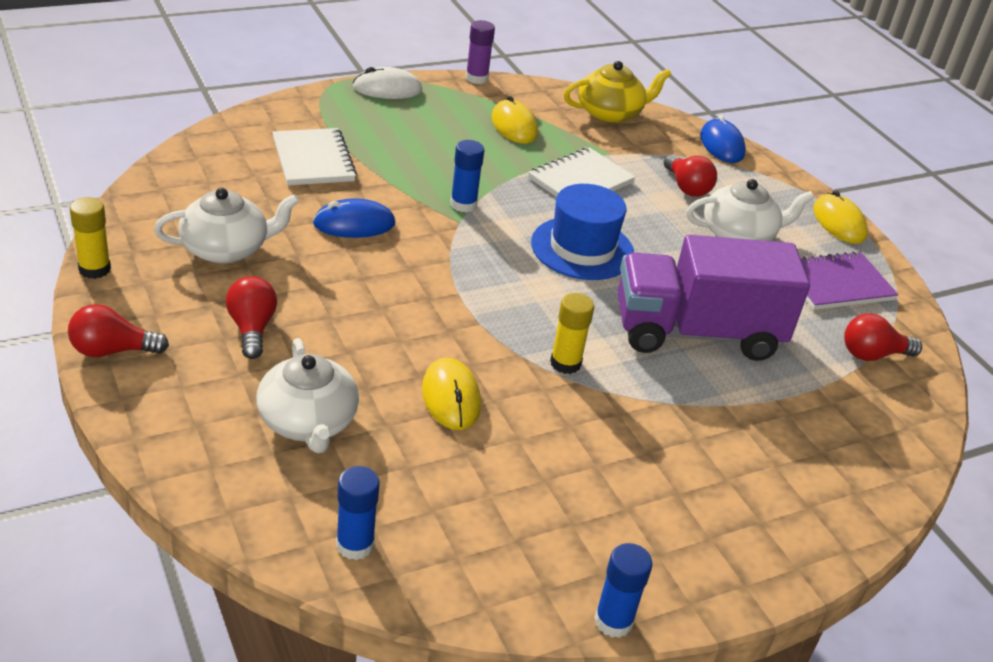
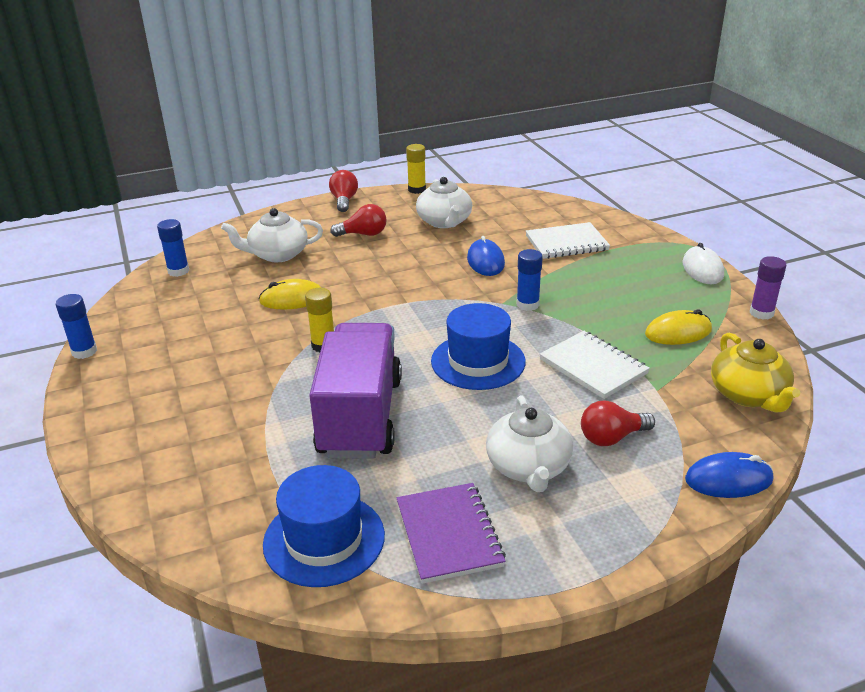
camera: 100 degrees right, 5 degrees down
(839, 222) = (583, 565): yellow mouse -> none
(872, 354) = (324, 539): red light bulb -> blue hat

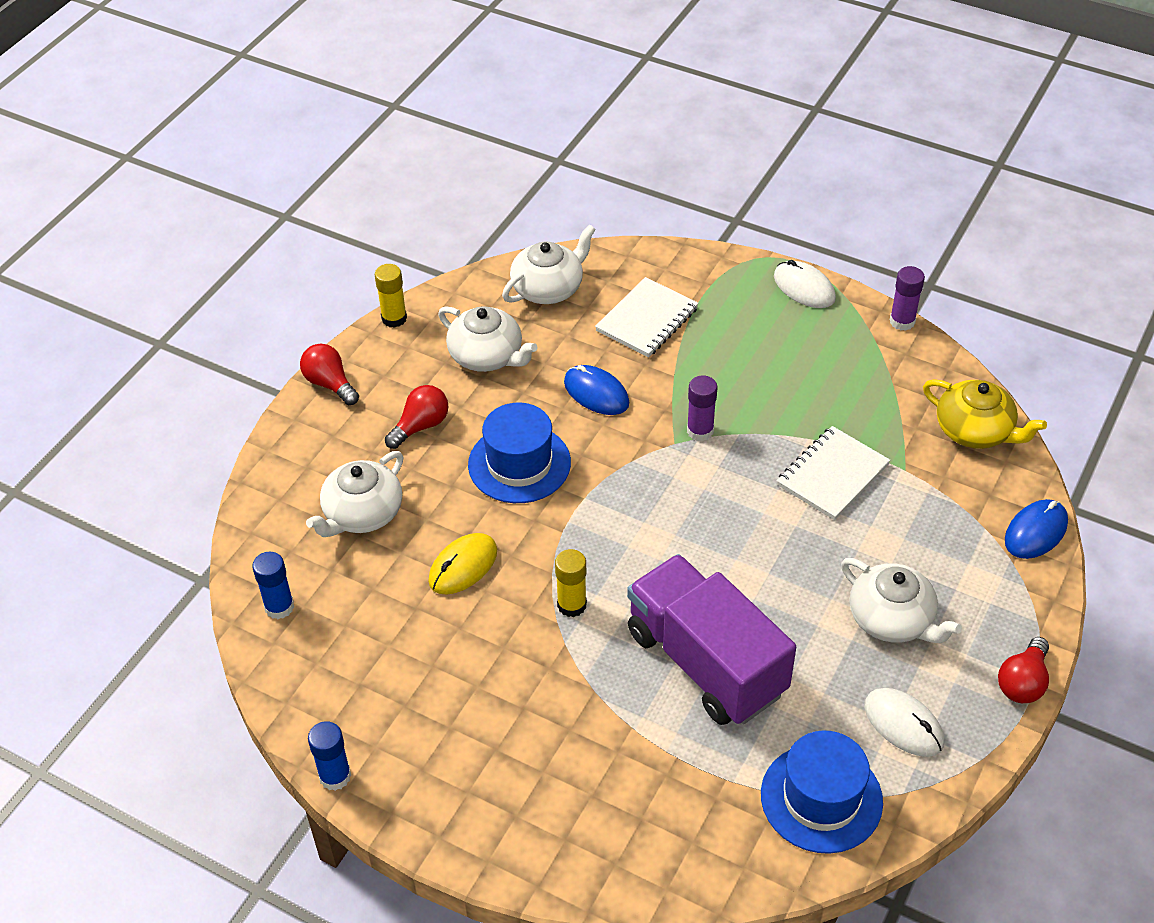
camera: 40 degrees left, 15 degrees up
(449, 534) = (903, 724): purple notebook -> white mouse
(478, 361) = (733, 532): blue hat -> blue hat (519, 464)
(523, 209) = (548, 288): none -> white teapot
(527, 304) = (700, 431): blue glue stick -> purple glue stick
(593, 367) = (832, 475): white notebook -> white notebook turned 60 degrees counterclockwise
(612, 438) = (921, 546): red light bulb -> red light bulb (1022, 682)
(678, 332) = (859, 388): yellow mouse -> none

